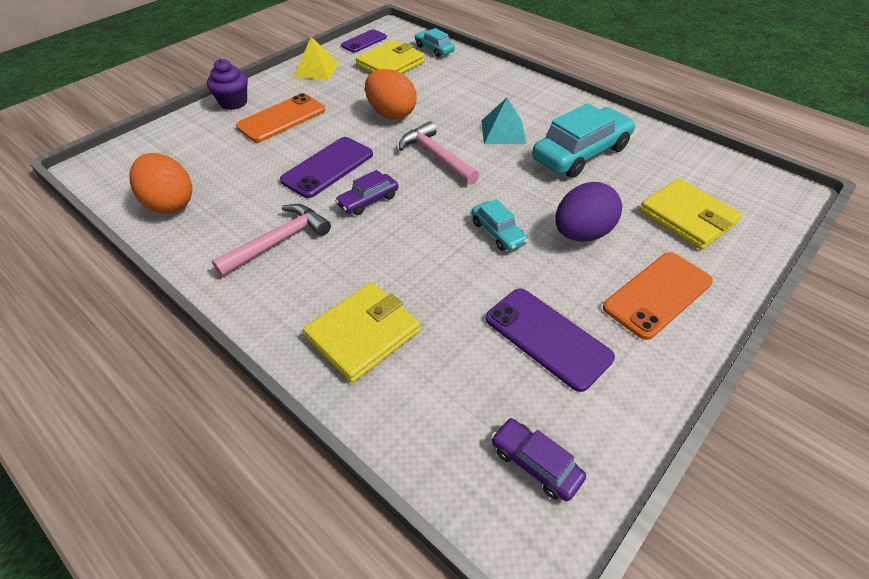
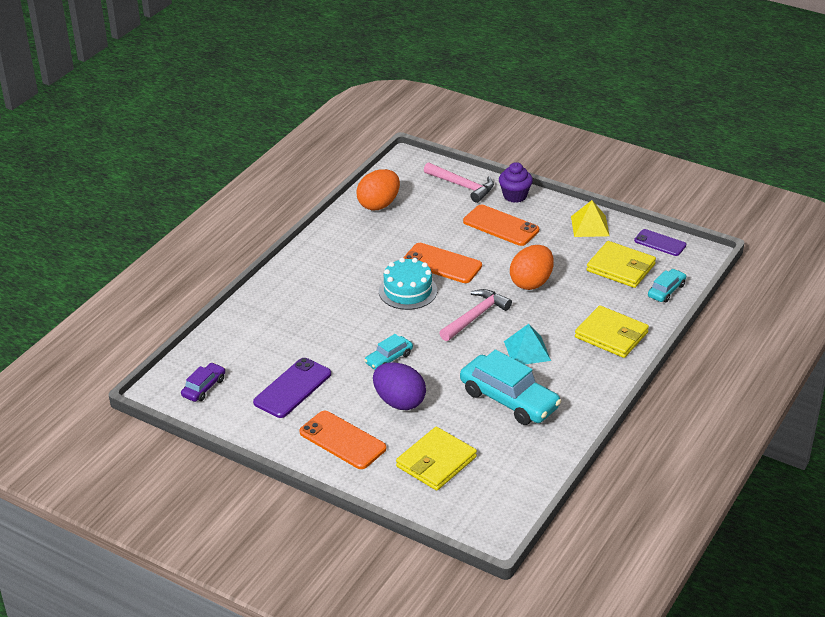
camera: 80 degrees right, 10 degrees down
(279, 241) = (353, 260): pink hammer -> pink hammer (462, 186)
(328, 167) = (442, 264): purple phone -> orange phone
(363, 334) = (281, 311): yellow wallet -> yellow wallet (611, 335)
(368, 200) = (408, 291): purple car -> turquoise cake

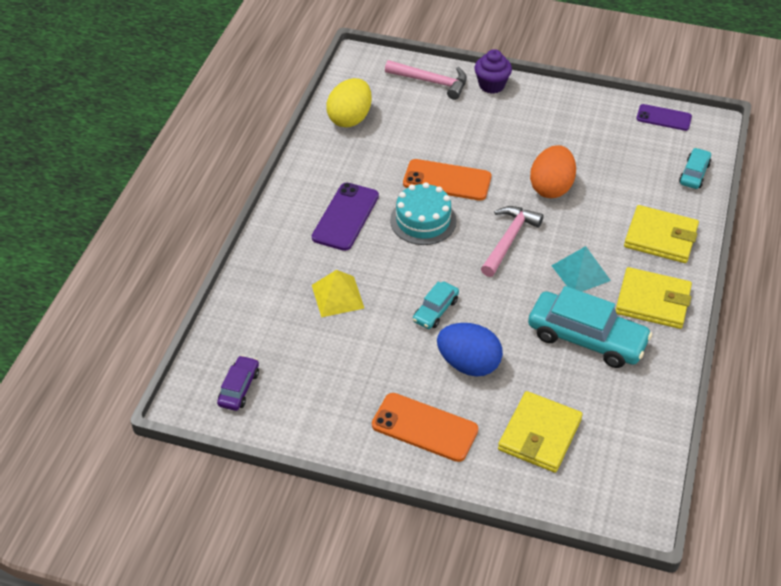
camera: 15 degrees left, 10 degrees up
(292, 388) = (342, 369): purple phone -> purple phone (345, 217)
(379, 204) = (350, 118): orange egg -> yellow egg
(399, 402) = (468, 364): purple egg -> blue egg
(501, 226) = (491, 124): orange phone -> none
(590, 226) = (584, 109): yellow pyramid -> yellow pyramid (337, 296)
(621, 268) = (636, 154): yellow wallet -> yellow wallet (653, 301)

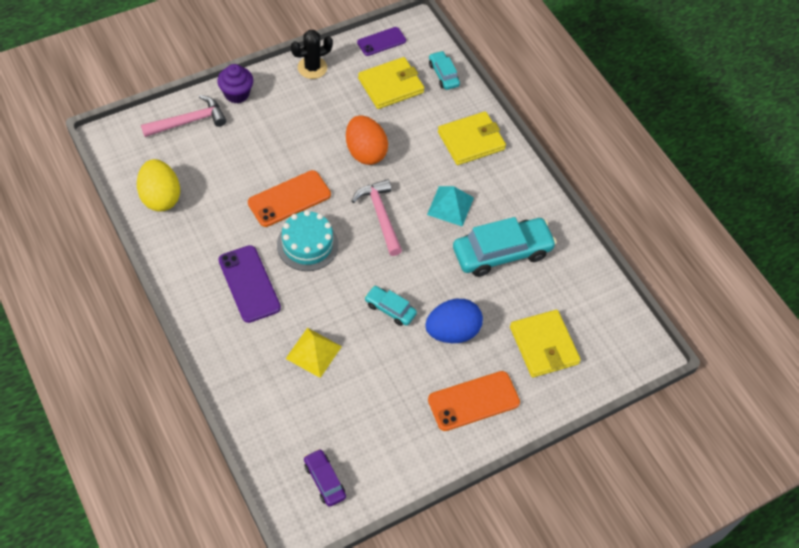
camera: 50 degrees left, 10 degrees up
(435, 310) = (390, 309): turquoise car -> turquoise car turned 135 degrees clockwise
(577, 102) = (312, 68): none -> black cactus
(653, 301) = (512, 193): yellow wallet -> yellow wallet (391, 85)

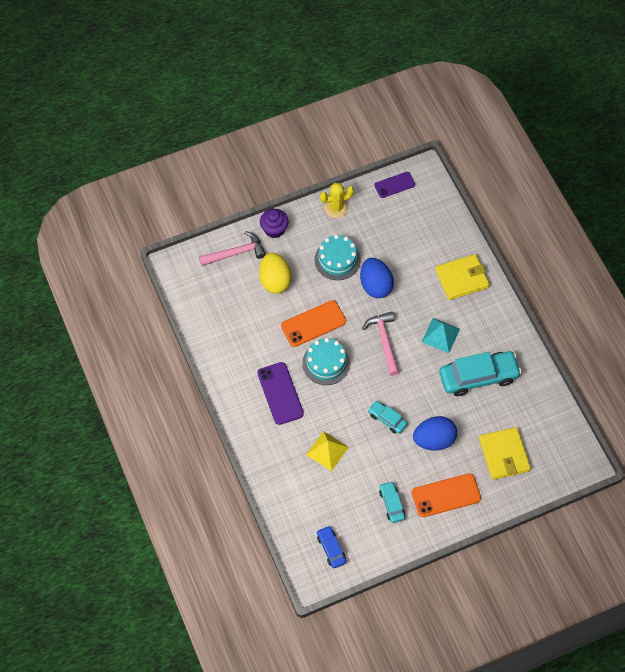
camera: 10 degrees right, 5 degrees up
(160, 197) = (213, 318): yellow egg -> yellow egg (275, 281)
(312, 68) = (336, 207): black cactus -> yellow cactus
(316, 125) = (337, 260): none -> turquoise cake
(324, 480) = (331, 548): purple car -> blue car
(365, 152) = (375, 285): orange egg -> blue egg
(391, 85) = (400, 226): yellow wallet -> none
(443, 74) = (444, 217): turquoise car -> turquoise car (391, 504)

